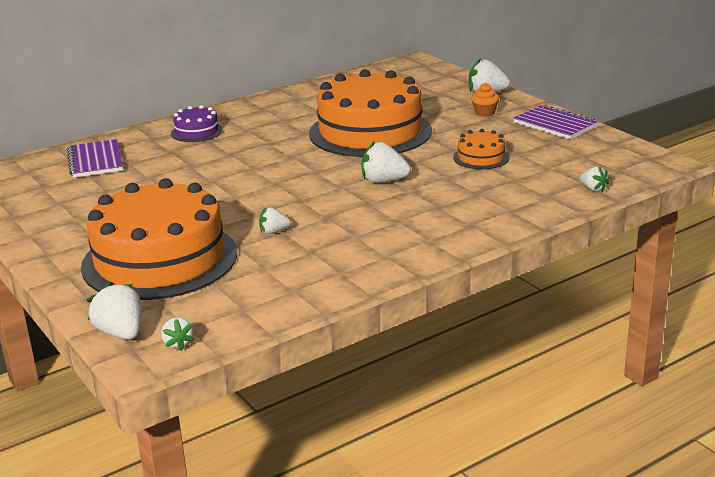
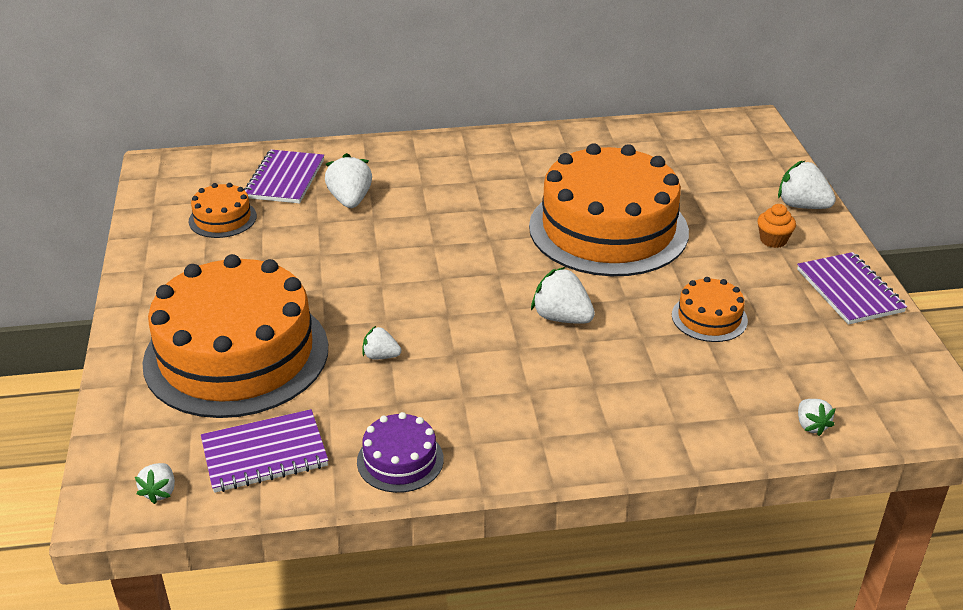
camera: 25 degrees right, 10 degrees up
(66, 193) = (222, 218): none -> orange cake
(121, 333) = (120, 451): white strawberry -> white strawberry (350, 200)
(196, 132) = (418, 166): purple cake -> purple cake (400, 460)
(239, 302) = (264, 454): none -> purple notebook

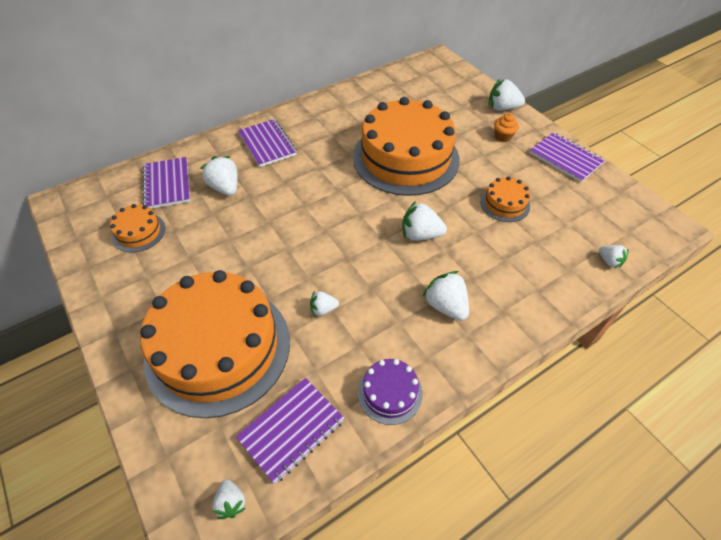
camera: 25 degrees left, 15 degrees up
(434, 167) = (267, 144): none -> purple notebook
(536, 400) = (446, 306): none -> white strawberry

